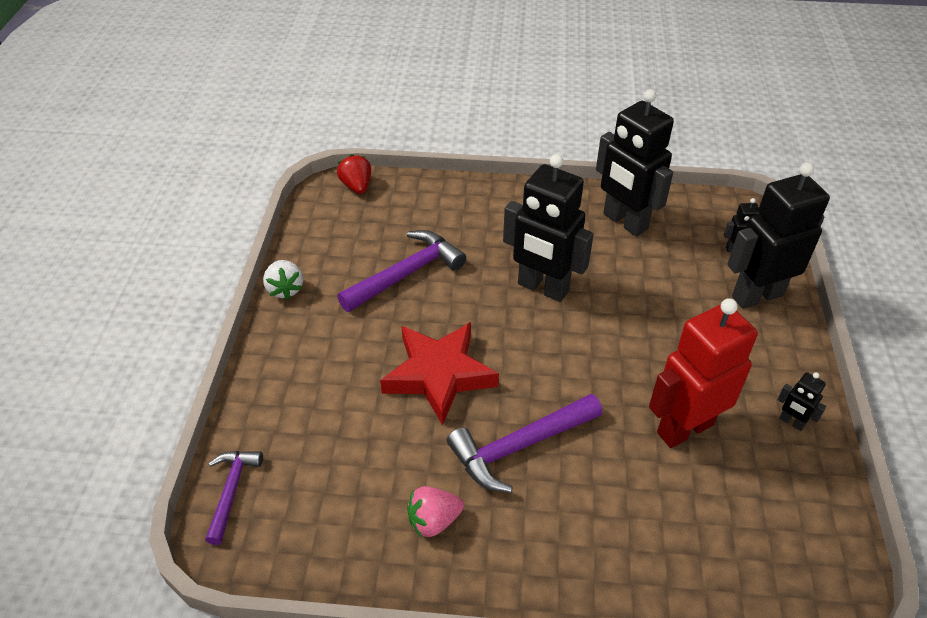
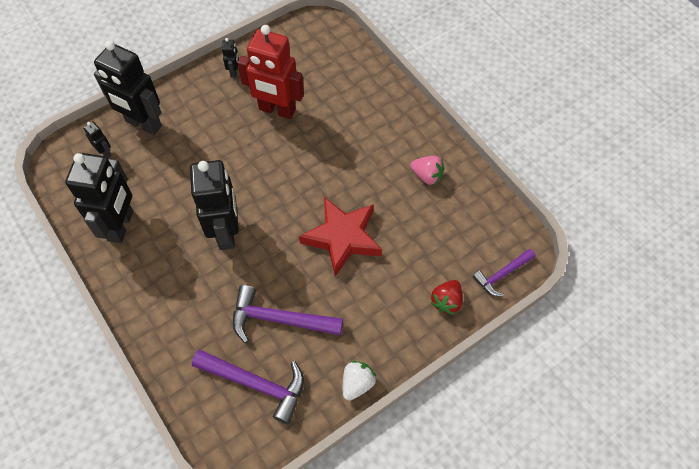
camera: 130 degrees left, 15 degrees up
(357, 186) = (215, 435): red strawberry -> red strawberry (446, 301)
(519, 447) = (353, 169): purple hammer -> purple hammer (257, 384)

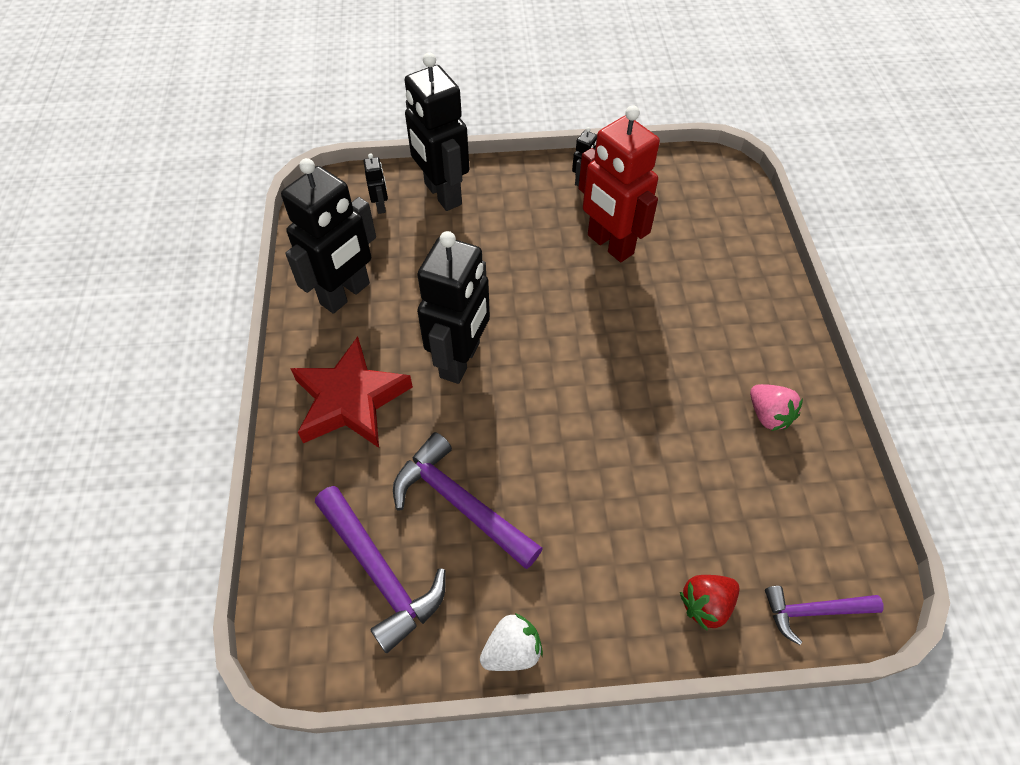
camera: 30 degrees right, 5 degrees down
(342, 238) = (605, 440): red star -> red star (350, 400)

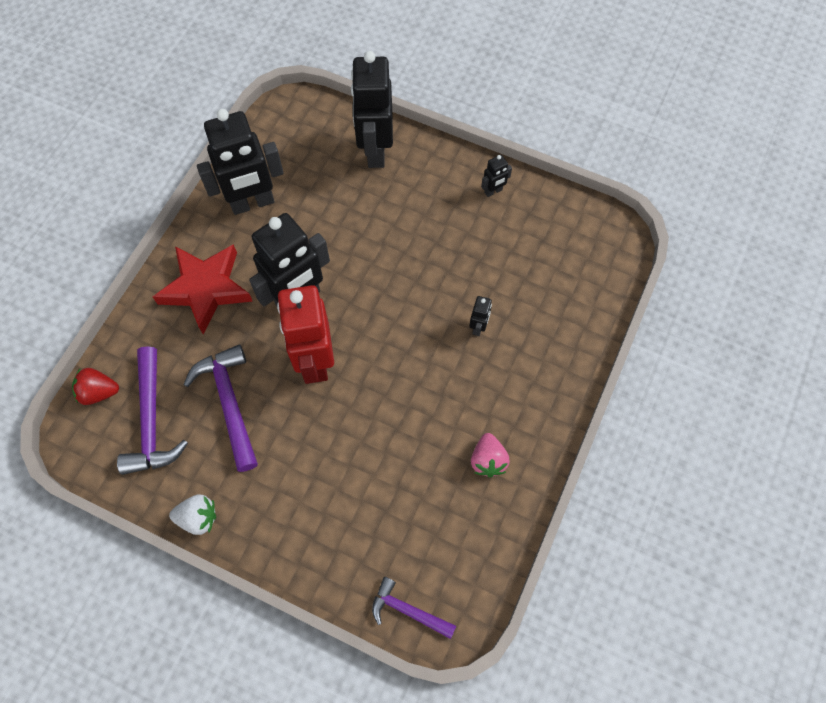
camera: 30 degrees right, 10 degrees up
(381, 206) = (323, 139): black robot -> black robot (478, 327)
(609, 245) = (473, 259): red robot -> red robot (315, 361)
(706, 604) = (340, 563): red strawberry -> red strawberry (99, 392)

